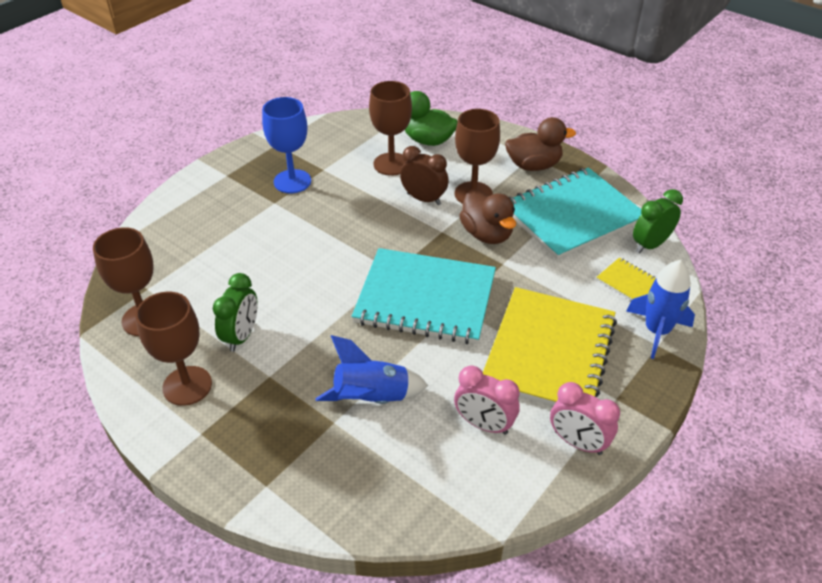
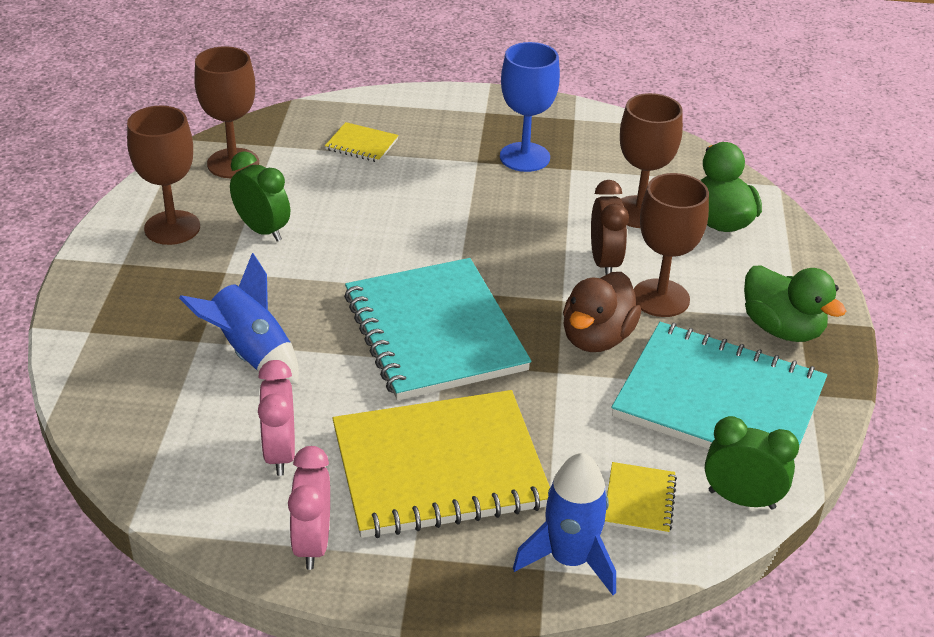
camera: 55 degrees right, 5 degrees down
(197, 245) = (361, 144): none -> yellow notebook
(242, 336) = (262, 230): green clock -> green clock turned 120 degrees counterclockwise
(533, 165) = (782, 329): brown duck -> green duck

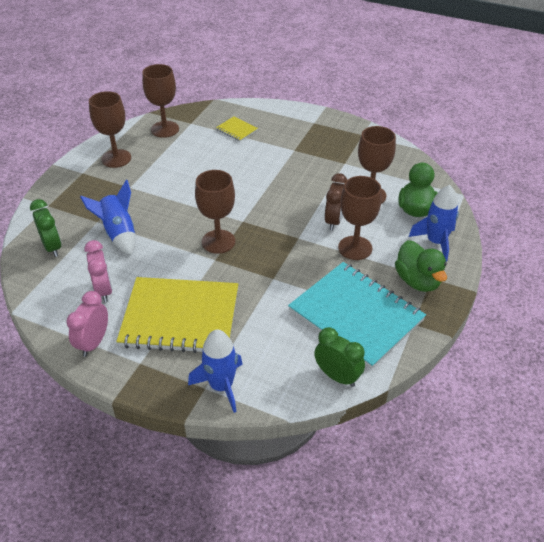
camera: 20 degrees right, 5 degrees up
(262, 230) = (160, 168): green clock -> green clock (52, 247)
(280, 453) = (104, 290): pink clock -> pink clock turned 150 degrees clockwise
(434, 332) = (218, 241): turquoise notebook -> brown goblet
(524, 157) = (322, 152): blue goblet -> none
(597, 338) = (305, 263): brown duck -> none
(639, 500) = (278, 362): yellow notebook -> none
(777, 265) = (436, 242): none -> blue rocket

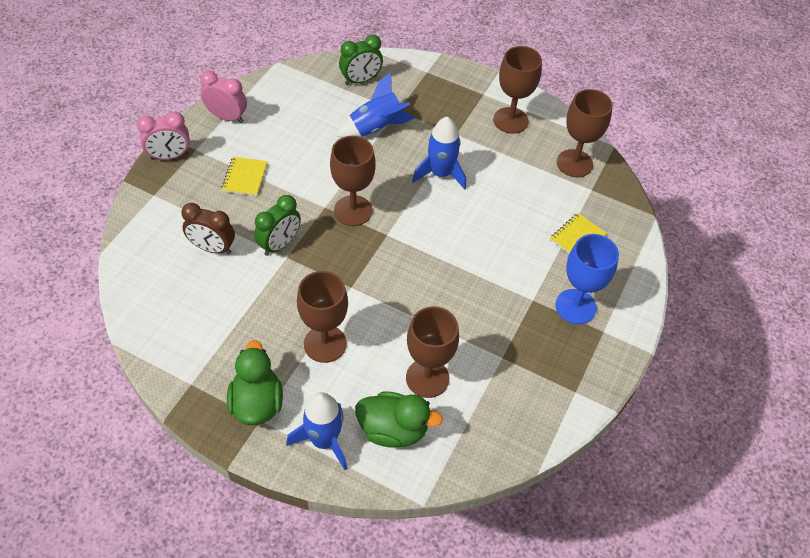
camera: 90 degrees right, 10 degrees up
(104, 290) = (293, 120): pink clock -> pink clock (169, 156)
(180, 317) = (245, 177): yellow notebook -> yellow notebook, size x0.41
(221, 386) = (152, 206): blue rocket -> blue rocket (440, 174)
(296, 132) = (575, 306): none -> blue goblet
(334, 221) = (378, 328): brown clock -> brown clock (212, 248)
(337, 376) = (137, 299): green clock -> green clock (280, 244)
(356, 315) = (215, 328): turquoise notebook -> none
(417, 281) = (257, 403): green duck -> green duck turned 105 degrees clockwise

